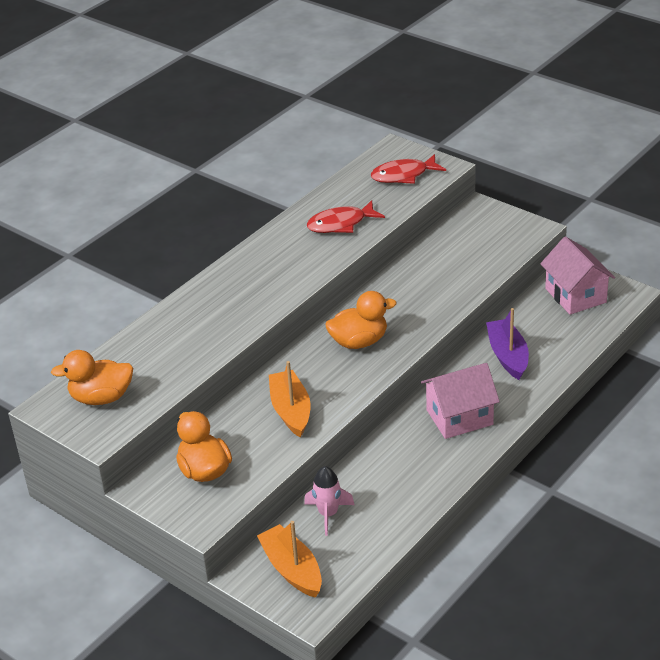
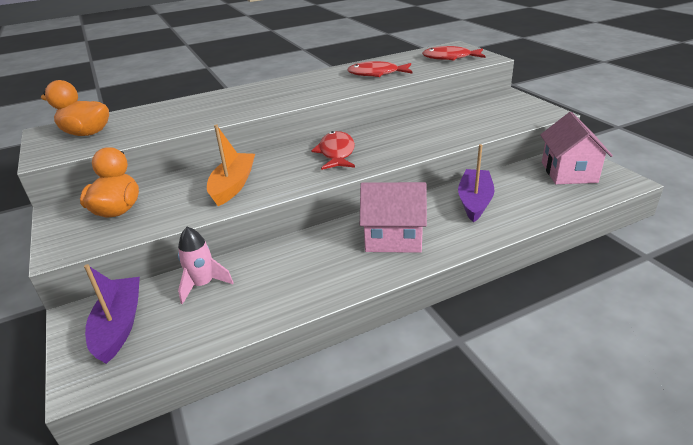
camera: 25 degrees right, 5 degrees down
(292, 569) = (119, 325): orange boat -> purple boat
(359, 342) = (336, 153): orange duck -> red fish

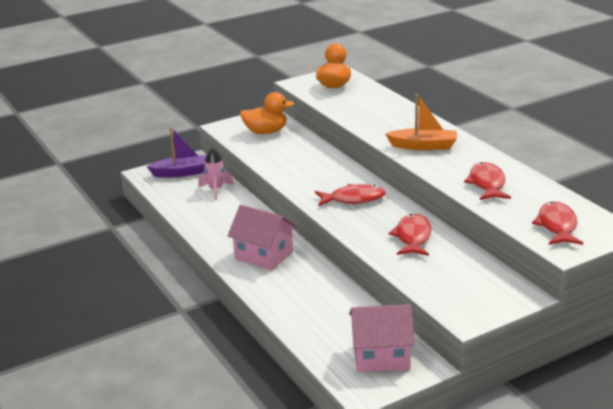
camera: 85 degrees right, 5 degrees down
(233, 185) = (297, 164): orange boat -> orange boat (423, 146)
(393, 238) = (264, 255): pink house -> pink house turned 60 degrees counterclockwise
(419, 128) = (413, 237): none -> red fish
(474, 201) = (319, 295): purple boat -> none

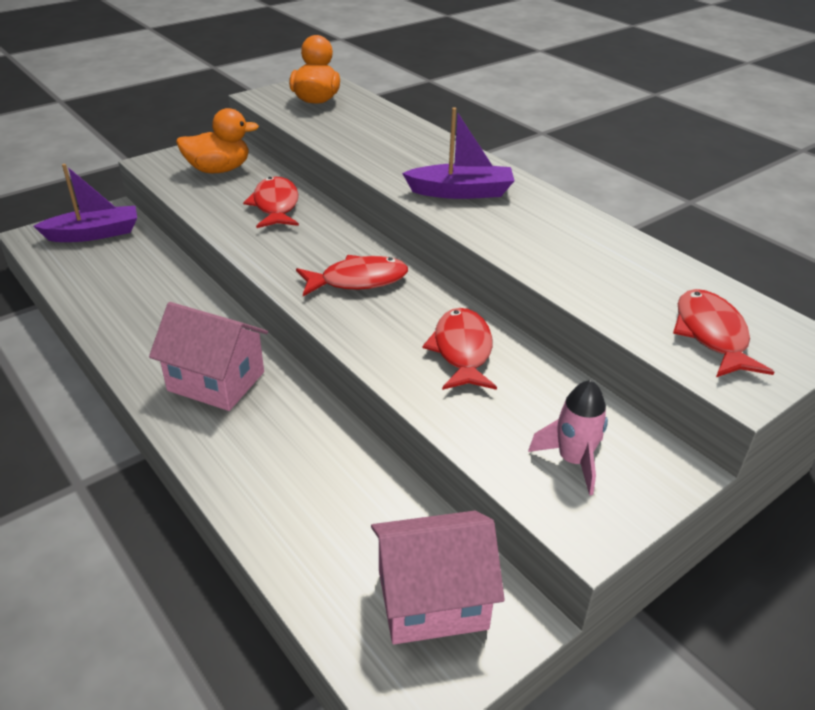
camera: 10 degrees left, 10 degrees up
(216, 190) = (143, 262): pink rocket -> pink rocket (573, 460)
(423, 146) = (461, 192): orange boat -> purple boat
(487, 184) = (574, 256): red fish -> red fish (276, 206)

